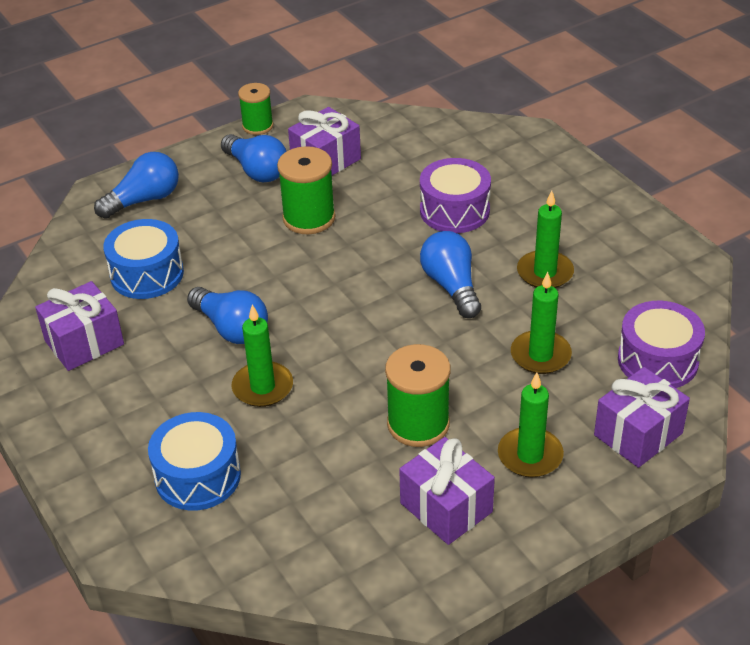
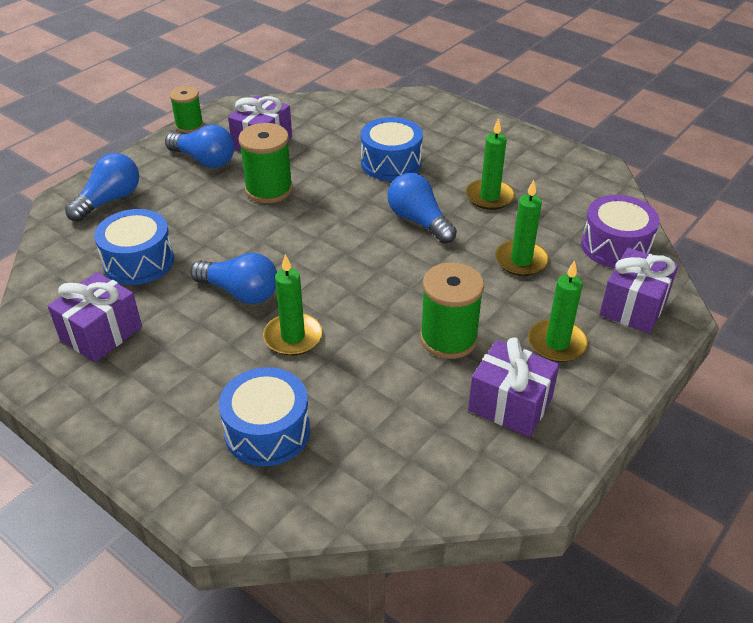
camera: 20 degrees left, 0 degrees up
(454, 210) = (391, 163): purple drum -> blue drum

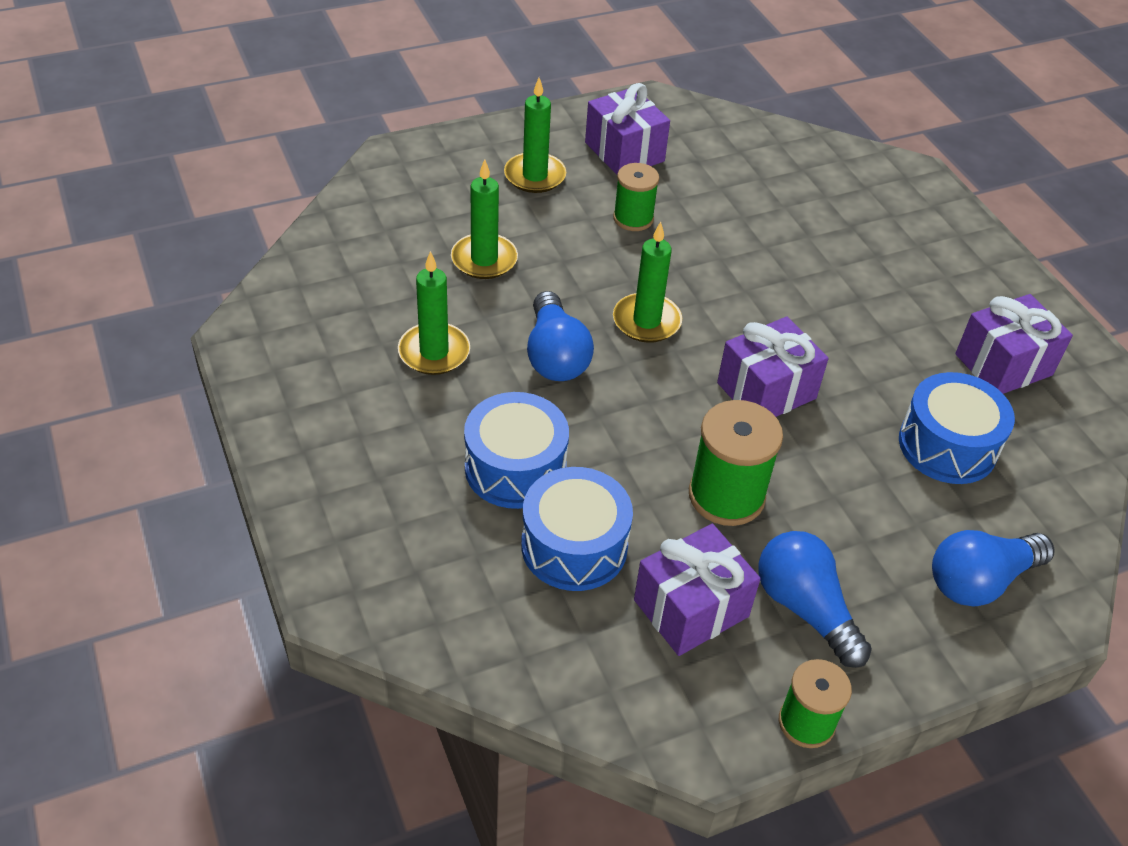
camera: 155 degrees left, 5 degrees up
(240, 292) = (828, 351): blue light bulb -> none
(267, 431) = (851, 211): blue drum -> blue drum (574, 546)
(293, 337) = (790, 279): green candle -> green candle (646, 321)
(448, 338) = (633, 218): green spool -> green spool, size x0.65
(615, 246) = (364, 233): purple drum -> none
(633, 306) = (425, 175): purple gift -> purple gift (766, 391)

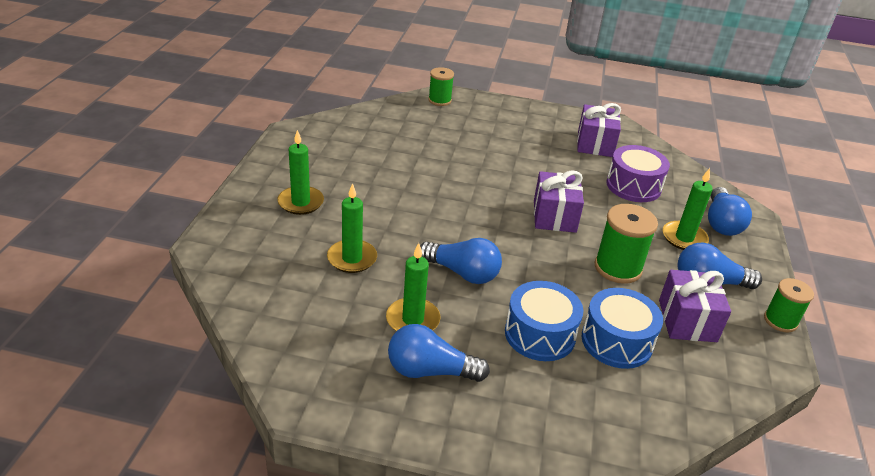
camera: 55 degrees left, 10 degrees down
(369, 401) = (430, 371): none -> blue light bulb
(624, 152) = (321, 162): purple gift -> none
(633, 218) = (380, 188): green spool -> green spool (439, 100)
(646, 321) = (467, 227): green candle -> green candle (684, 238)
(947, 445) = (633, 186): blue drum -> purple drum

